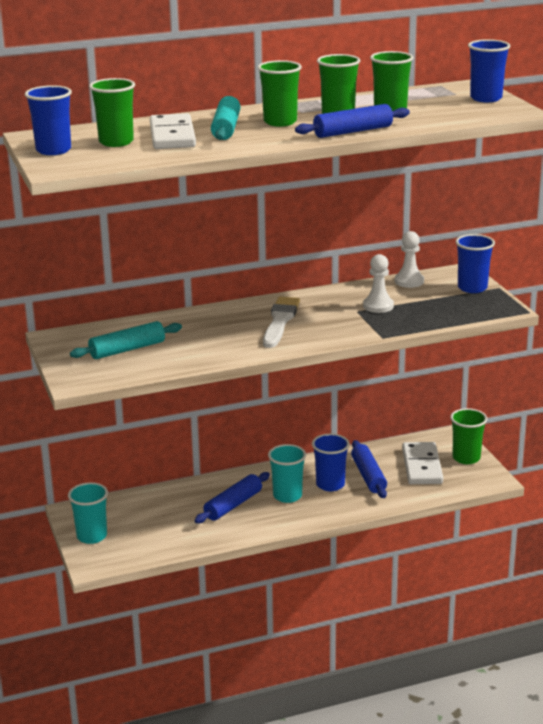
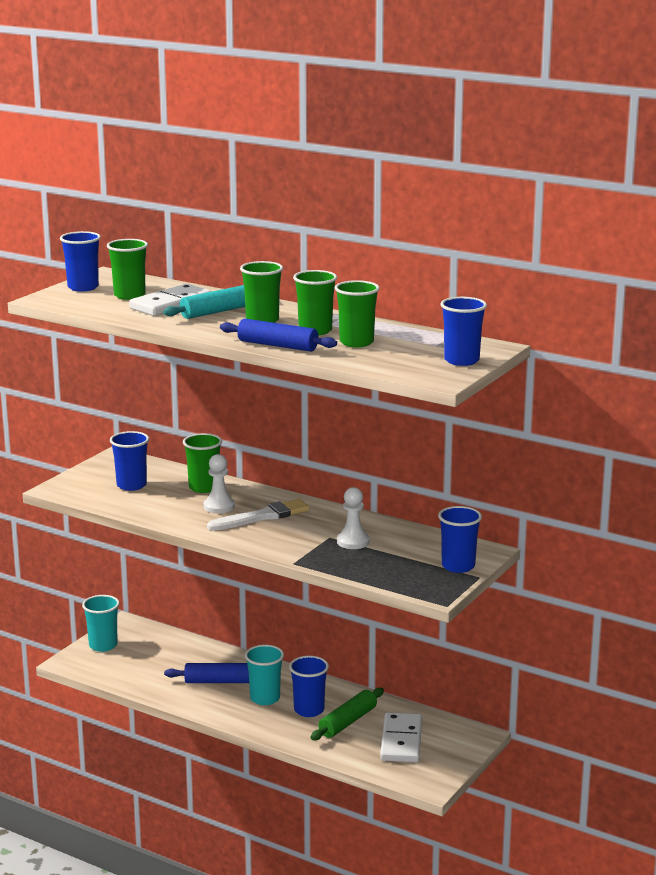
camera: 50 degrees right, 5 degrees down
(127, 349) = (131, 485): turquoise rolling pin -> blue cup
(368, 476) = (348, 722): blue rolling pin -> green rolling pin
(409, 281) = (426, 537): white pawn -> white pawn (219, 506)
(422, 466) = (401, 741): white domino -> white domino turned 45 degrees counterclockwise
(466, 458) = (448, 757): green cup -> green cup (203, 487)

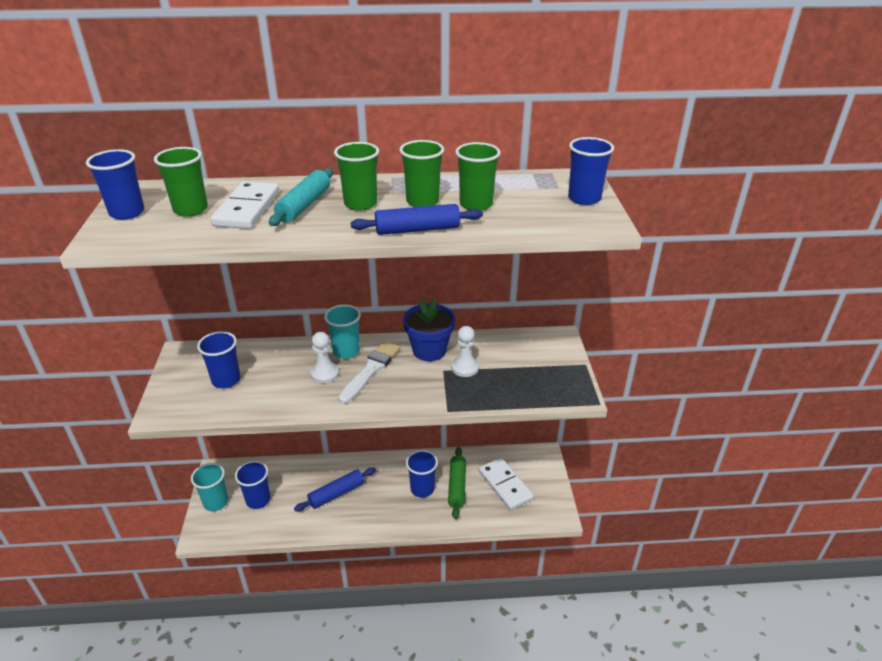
camera: 35 degrees left, 15 degrees up
(203, 487) = (291, 358): green cup -> none
(265, 698) = (383, 493): turquoise cup -> turquoise cup (346, 351)
(336, 520) = (429, 350): none -> blue flower pot
(458, 566) = (560, 360): blue cup -> blue cup (258, 500)

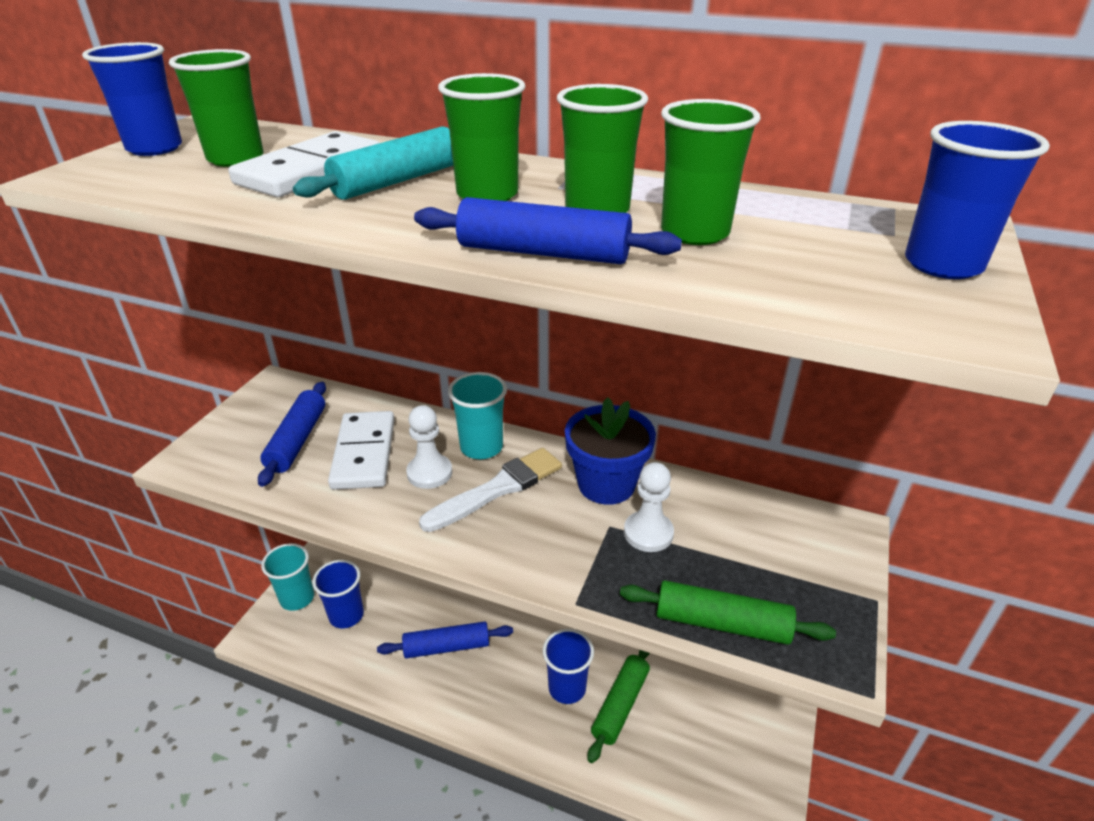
camera: 25 degrees right, 0 degrees up
(226, 380) = (297, 440): blue cup -> blue rolling pin
(505, 485) = (697, 735): white domino -> white domino (364, 453)
(521, 396) = (721, 623): none -> green rolling pin

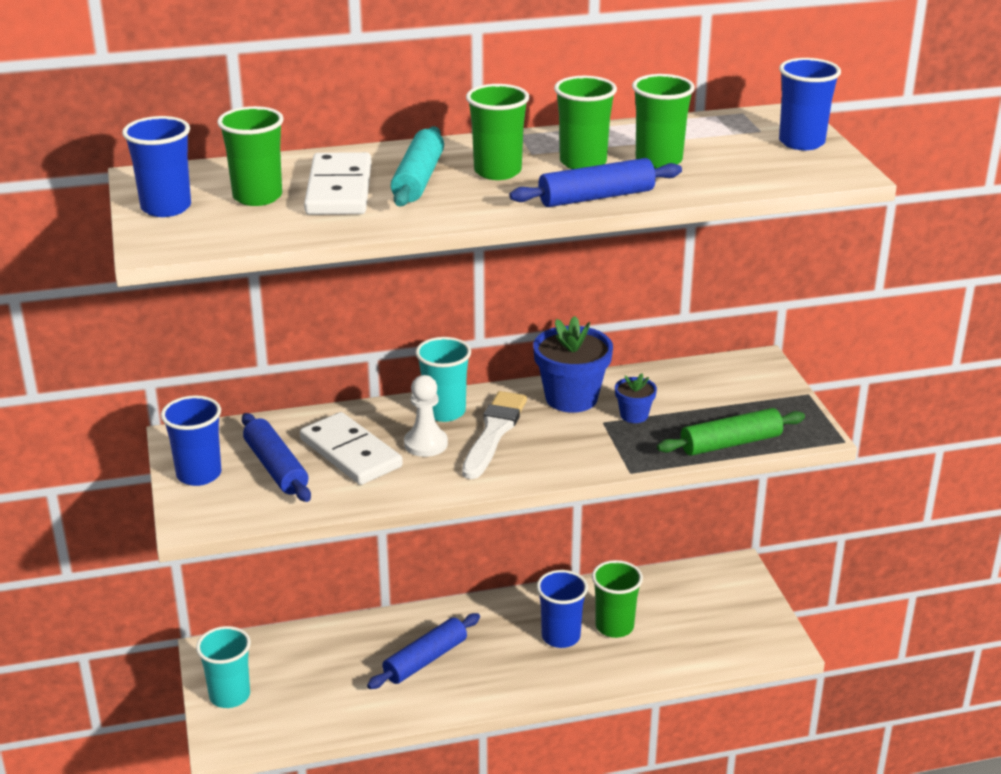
camera: 35 degrees left, 5 degrees down
(346, 615) = (299, 684): blue cup -> blue cup (199, 474)
(620, 705) = (614, 626): green rolling pin -> green cup
(648, 533) = (634, 415): white pawn -> blue flower pot

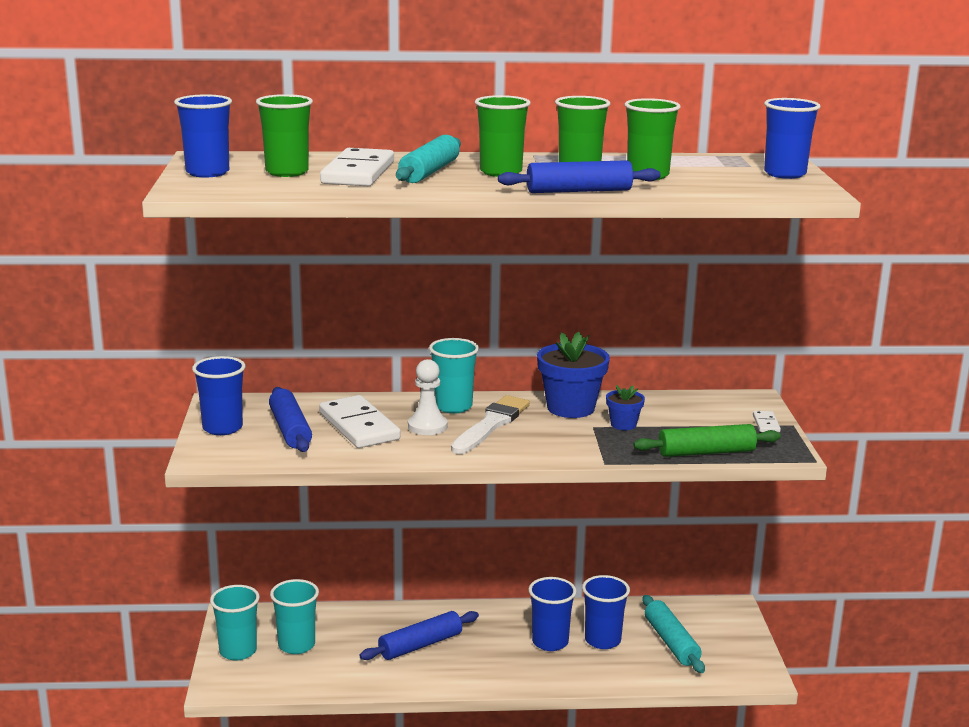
camera: 10 degrees right, 10 degrees down
(292, 679) = (296, 645): none -> turquoise cup
(614, 626) = (602, 640): green cup -> blue cup
(685, 619) = (671, 642): none -> turquoise rolling pin
(781, 396) = (766, 424): none -> white domino

